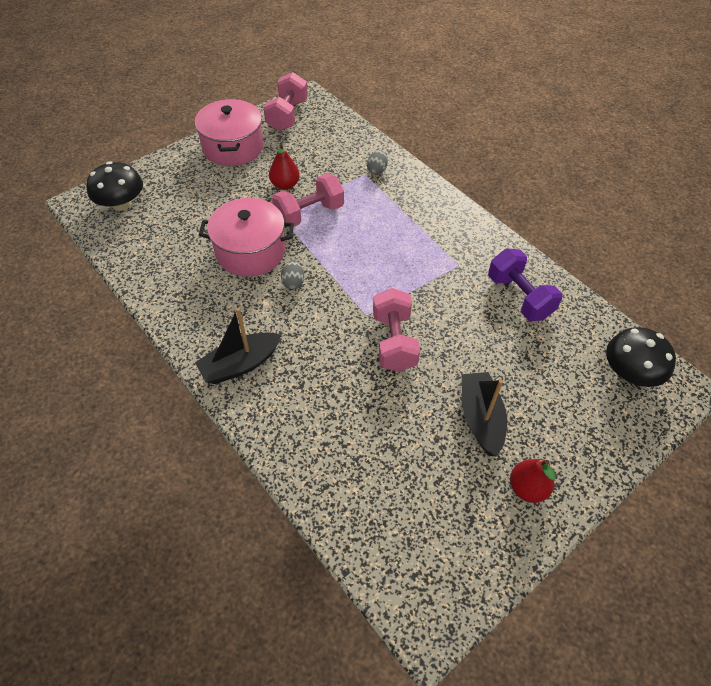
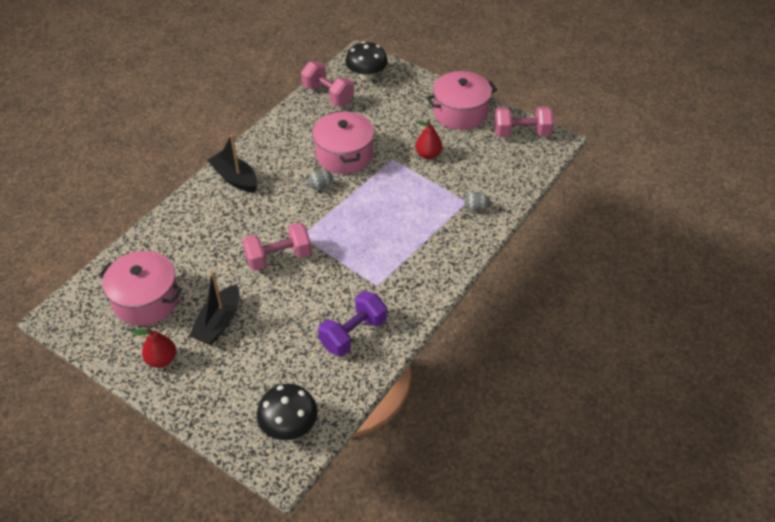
camera: 75 degrees right, 5 degrees down
(309, 214) = (400, 177): pink dumbbell -> pink dumbbell (328, 95)
(425, 496) = (146, 300): none -> pink pot
(480, 418) = (218, 323): black boat -> black boat turned 135 degrees clockwise

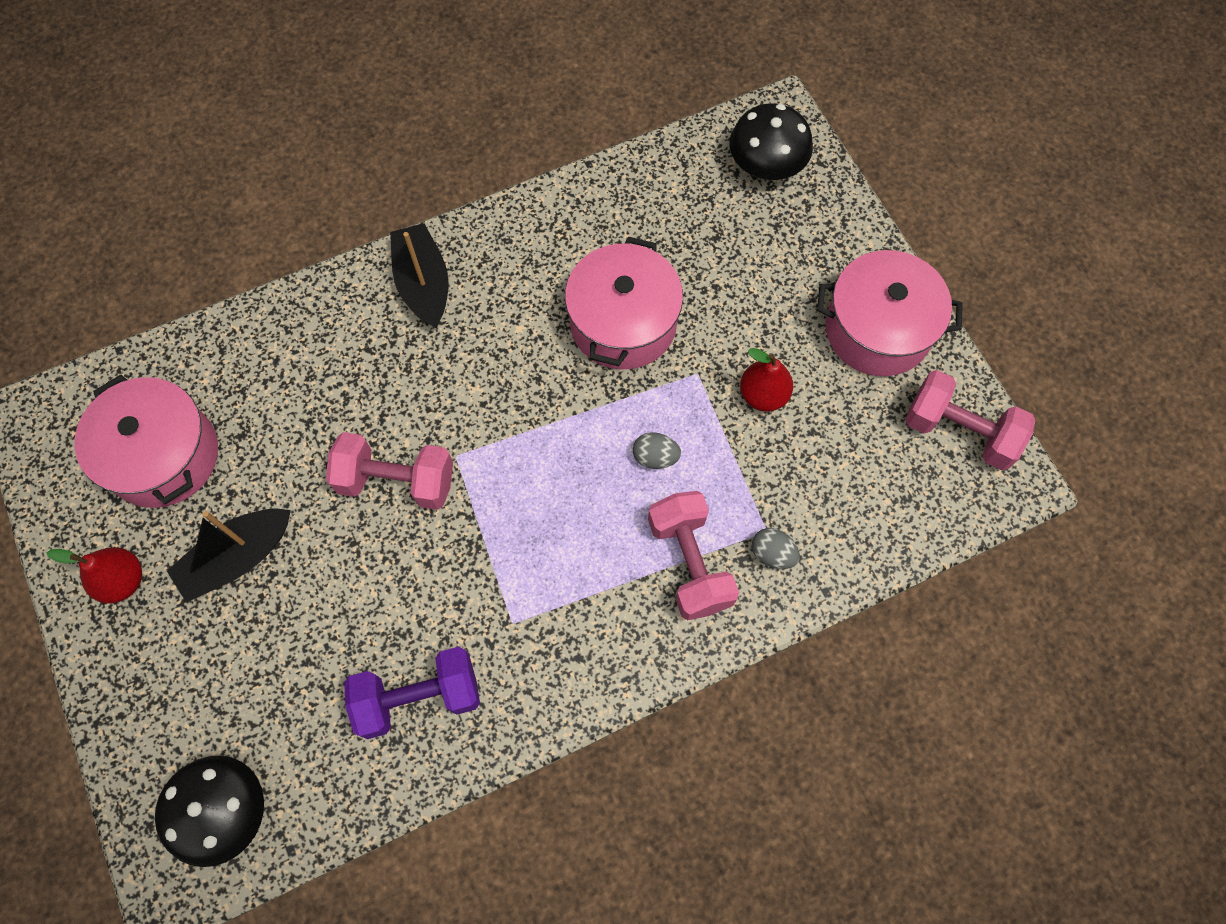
camera: 30 degrees right, 20 degrees up
(320, 186) = (545, 370): grey egg -> grey egg (655, 457)
(328, 95) = (674, 179): pink dumbbell -> pink dumbbell (690, 563)

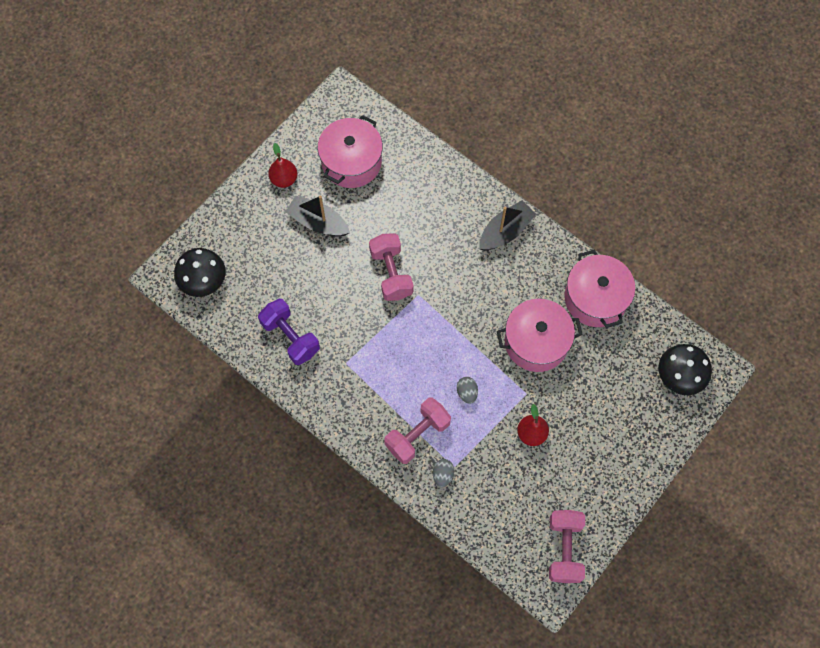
camera: 65 degrees right, 0 degrees up
(877, 329) = (605, 480): pink pot -> pink pot (595, 298)

